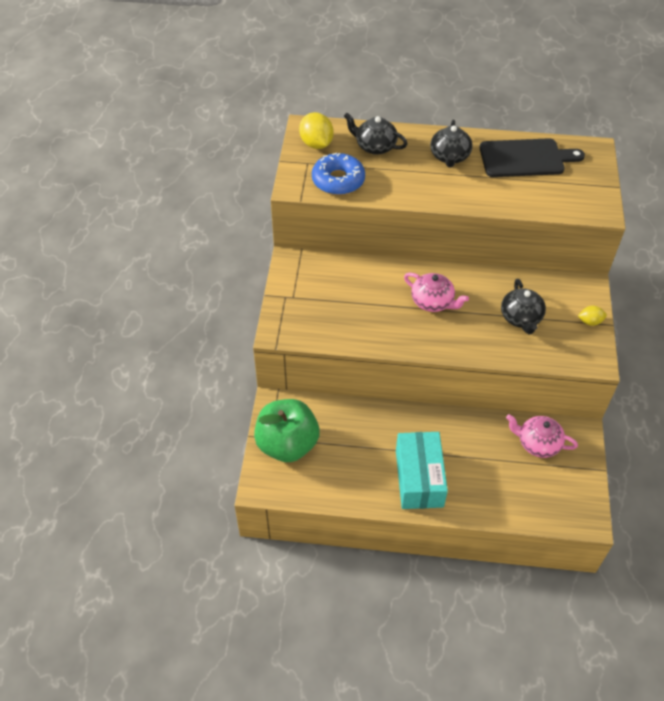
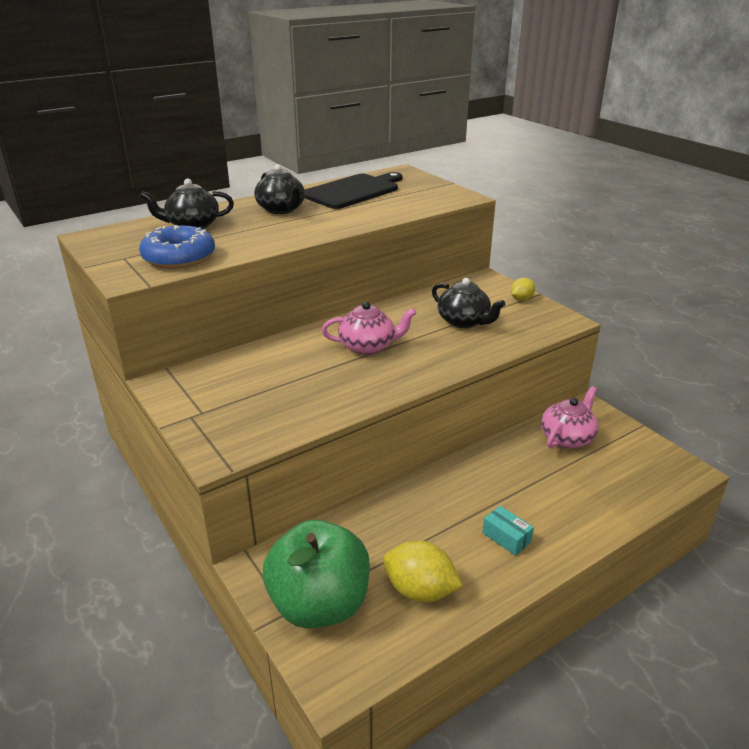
camera: 40 degrees left, 20 degrees down
(316, 144) = (118, 243): yellow lemon -> yellow lemon (420, 590)
(419, 478) = (506, 537): turquoise box -> turquoise box, size x0.43
(538, 443) = (567, 438): pink teapot -> pink teapot turned 150 degrees clockwise

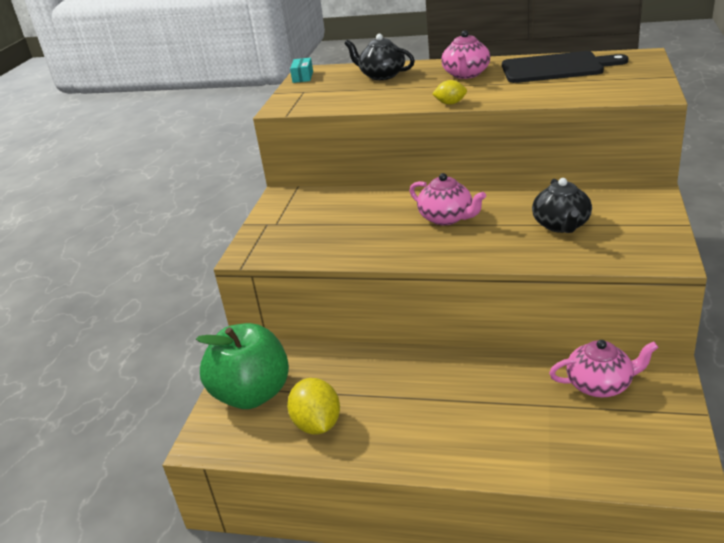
camera: 50 degrees right, 0 degrees up
(179, 257) = (333, 99): blue donut -> none
(281, 209) = (466, 74): black teapot -> pink teapot
(506, 537) = (425, 428): turquoise box -> turquoise box (303, 77)
(521, 299) = (656, 223): yellow lemon -> yellow lemon (450, 103)

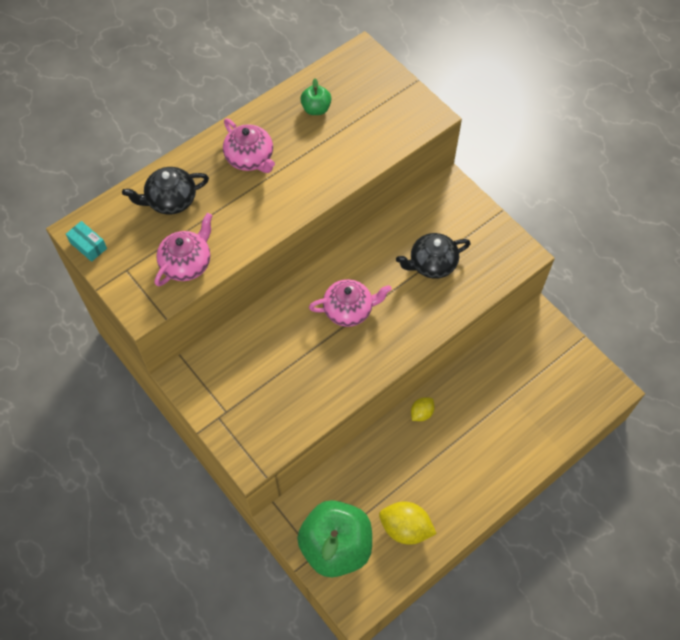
camera: 55 degrees left, 30 degrees up
(450, 103) = (292, 214): yellow lemon -> yellow lemon (421, 413)
(556, 68) = (316, 109): black cutting board -> green apple
(561, 225) = (432, 264): black teapot -> black teapot turned 120 degrees clockwise
(600, 384) = (519, 358): pink teapot -> pink teapot (187, 263)

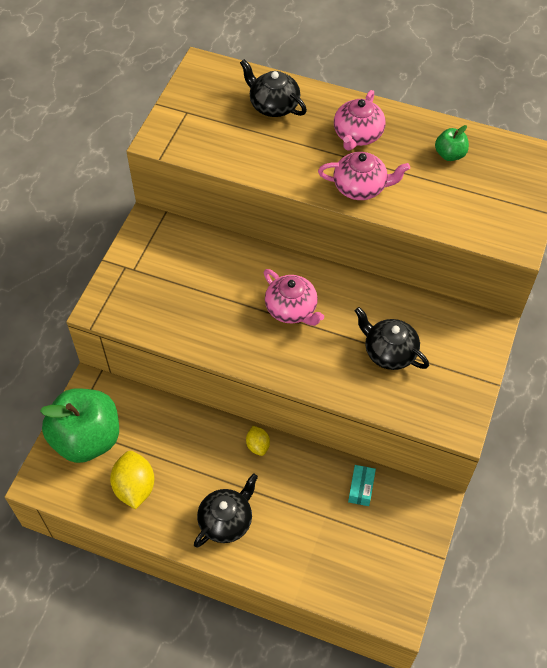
camera: 60 degrees right, 5 degrees down
(88, 245) = (192, 78): turquoise box -> turquoise box (361, 488)
(187, 263) = (220, 146): pink teapot -> pink teapot (361, 187)
(421, 413) = (258, 445): yellow lemon -> yellow lemon turned 60 degrees clockwise
(475, 471) = (226, 521): none -> black teapot

